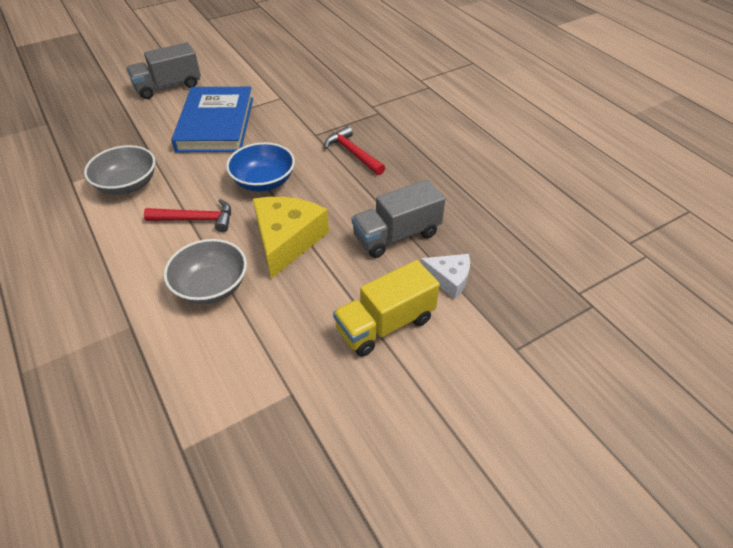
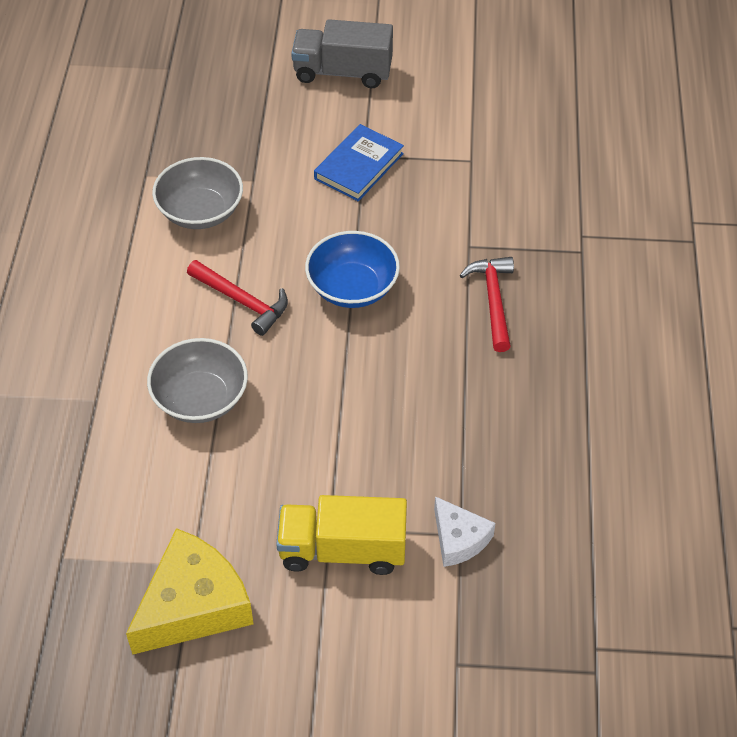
camera: 35 degrees right, 5 degrees up
(216, 124) = (359, 166): blue book -> blue book, size x0.59
(286, 240) = (319, 384): yellow cheese -> yellow cheese (193, 605)
(396, 235) = (447, 449): grey truck -> none

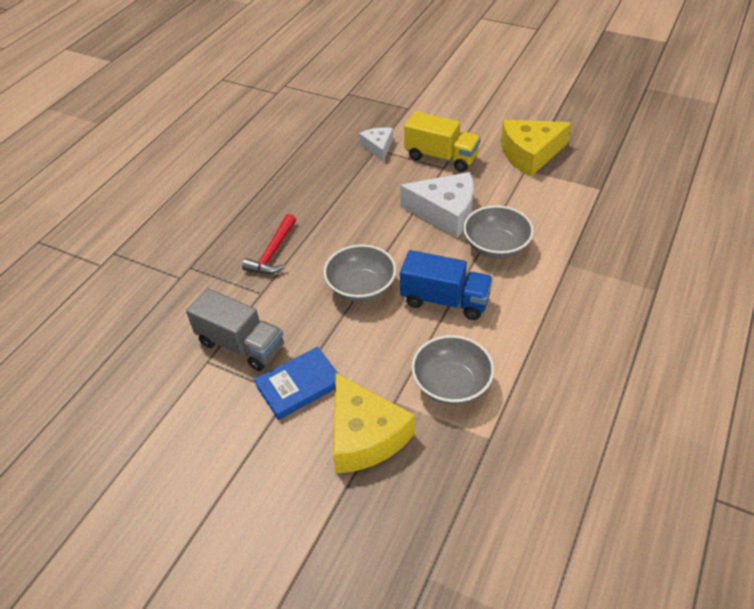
camera: 155 degrees left, 5 degrees down
(242, 301) = (445, 300): red hammer -> blue truck
(268, 144) = (365, 435): none -> yellow cheese
(292, 435) = (445, 212): none -> white cheese
(343, 72) = (251, 500): grey truck -> grey truck (241, 345)
(352, 287) = (361, 287): blue bowl -> grey bowl

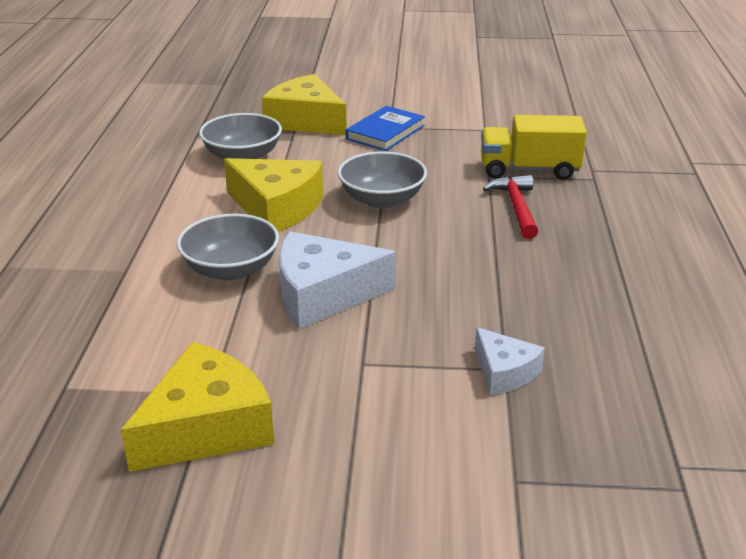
camera: 155 degrees right, 15 degrees down
(241, 345) = (465, 142): grey truck -> none
(441, 157) = (376, 381): yellow truck -> yellow truck (529, 170)
(445, 300) = (277, 208): blue truck -> yellow cheese

